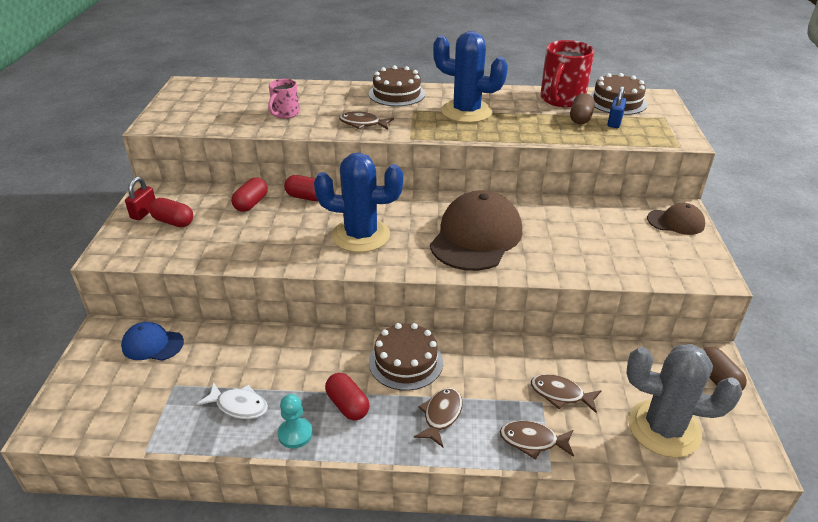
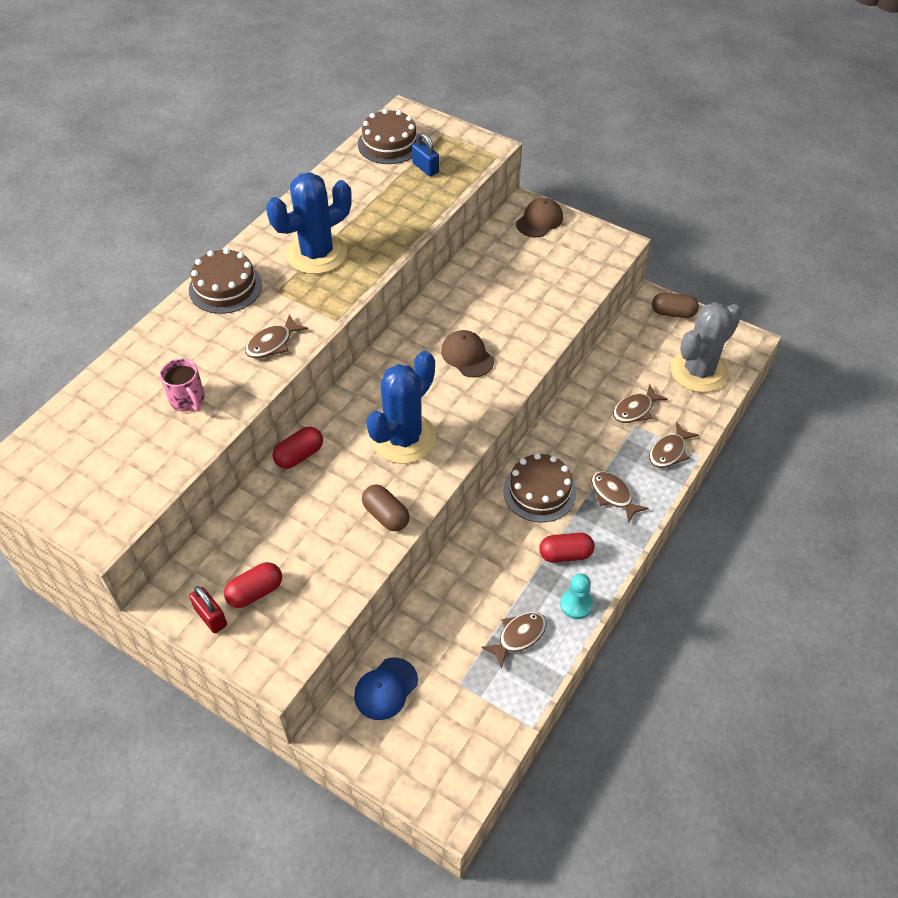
camera: 60 degrees left, 15 degrees up
(239, 406) = (518, 636): white fish -> brown fish
(251, 204) = (273, 509): red capsule -> none
(476, 237) = (467, 356): brown cap -> brown cap, size x0.51
(561, 99) = (352, 176): red mug -> none
(580, 118) = (399, 185): brown capsule -> brown capsule (386, 515)

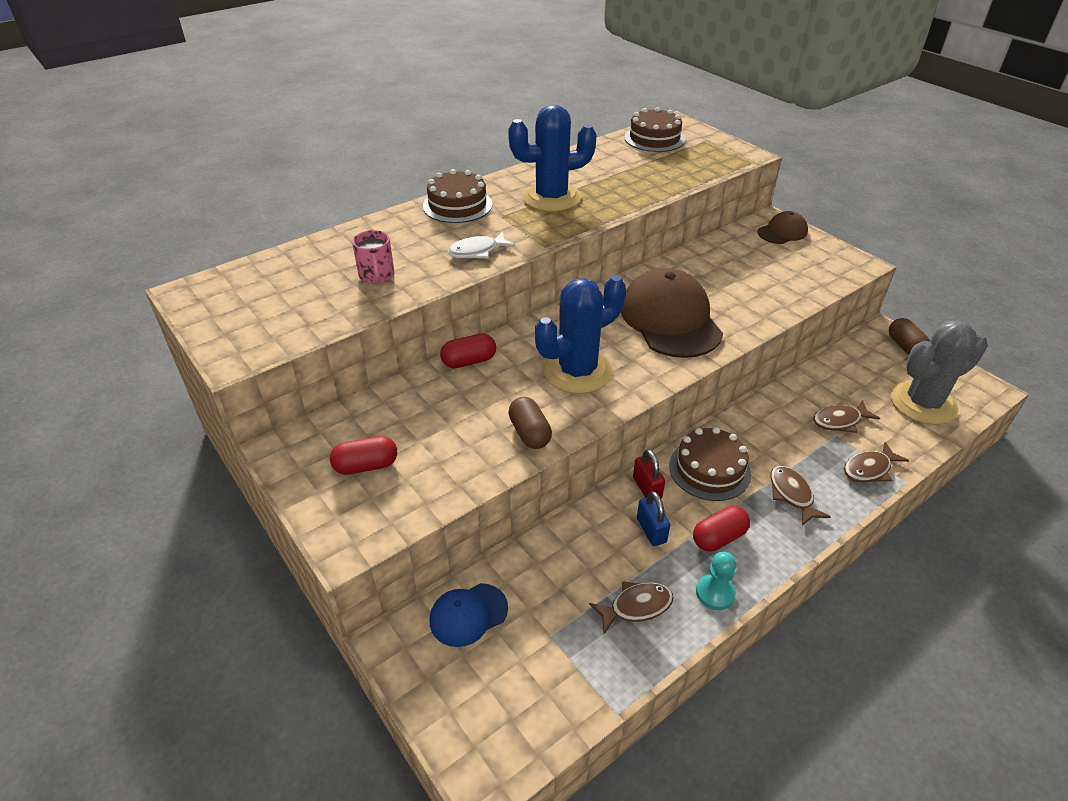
camera: 20 degrees right, 10 degrees down
(211, 617) = (311, 476): red padlock -> red padlock (647, 488)
(272, 343) = (477, 251): brown fish -> white fish
(425, 168) = (681, 159): blue padlock -> blue padlock (651, 530)
(467, 356) = (670, 319): brown cap -> brown cap, size x1.96
(565, 554) = (718, 538): red capsule -> red capsule turned 45 degrees counterclockwise
(673, 313) = (905, 347): brown capsule -> brown capsule turned 45 degrees clockwise

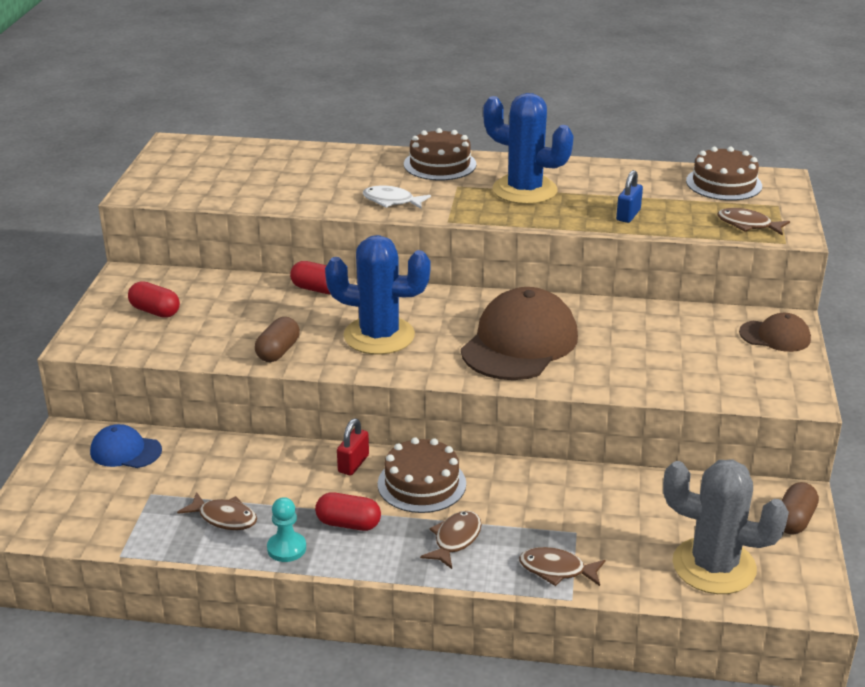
camera: 45 degrees right, 10 degrees down
(377, 276) = (296, 185): pink mug -> none
(651, 530) = (310, 488): blue padlock -> blue padlock (628, 215)
(840, 421) = (600, 526): brown fish -> brown fish (748, 225)

